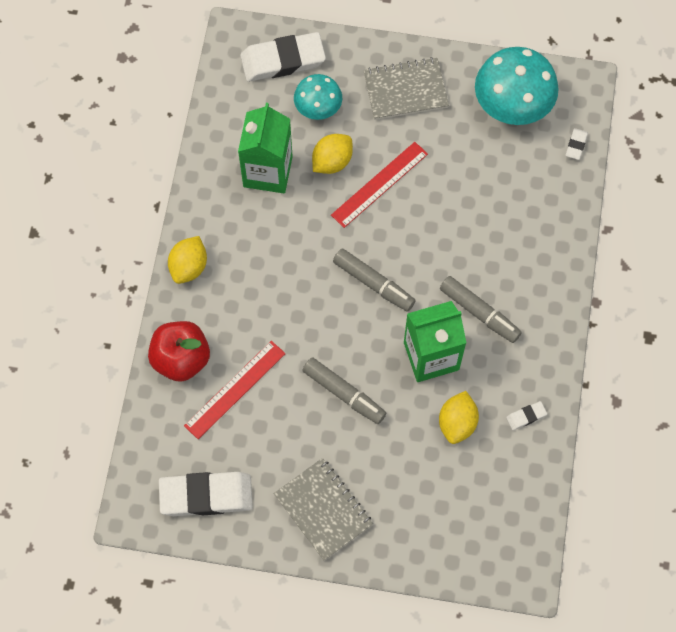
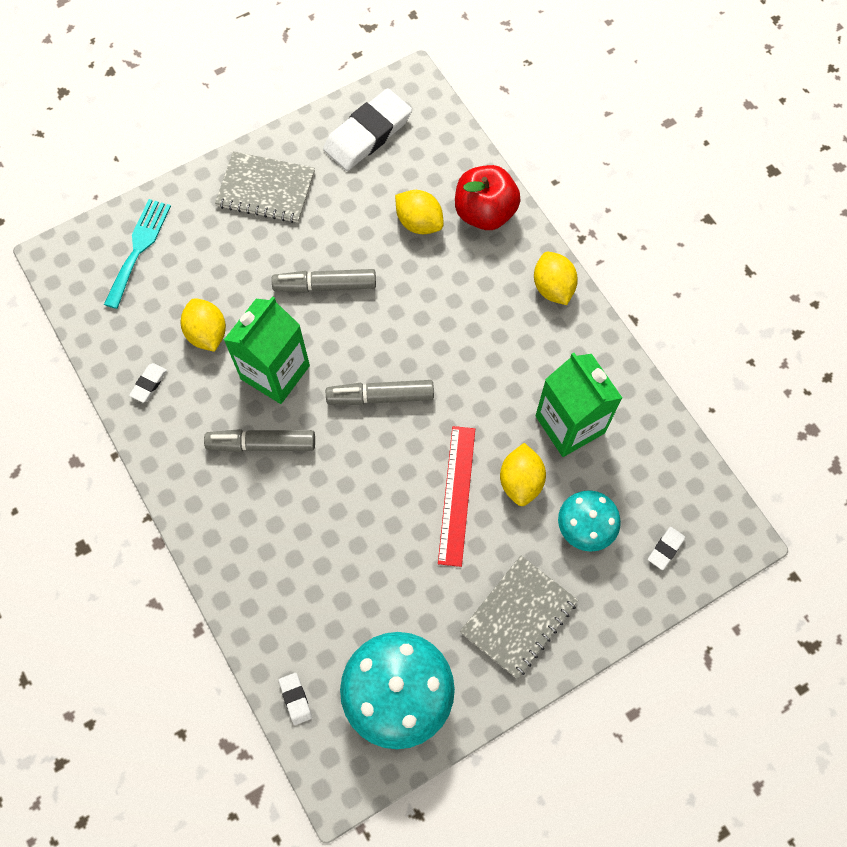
camera: 140 degrees right, 0 degrees up
(235, 389) = (419, 222): red ruler -> yellow lemon
(283, 60) = (665, 549): white eraser -> white eraser, size x0.43
(457, 535) = (139, 248): none -> turquoise fork

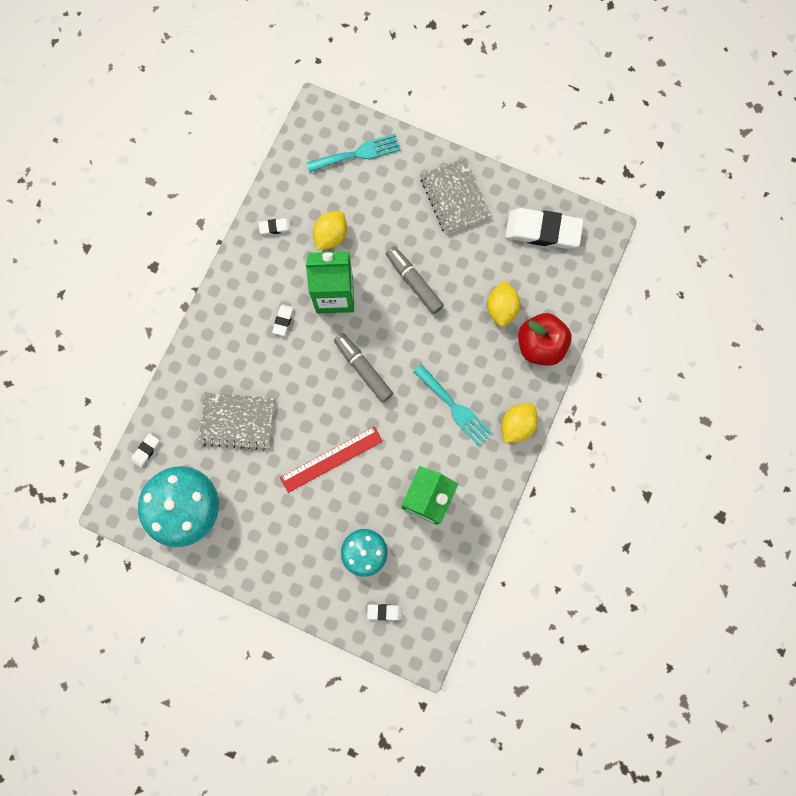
camera: 55 degrees right, 10 degrees up
(261, 444) = (283, 320): grey marker -> white eraser
(491, 334) = (455, 408): none -> turquoise fork
(518, 617) = (279, 548): grey notebook -> grey notebook (237, 421)
(521, 481) = (367, 492): yellow lemon -> none

